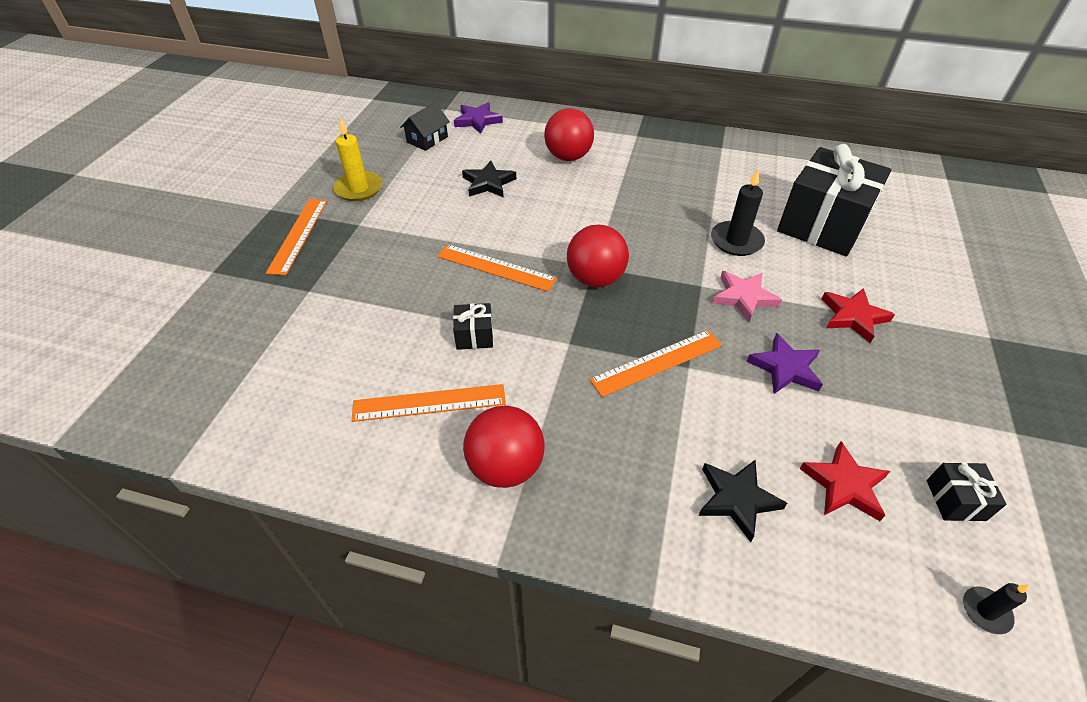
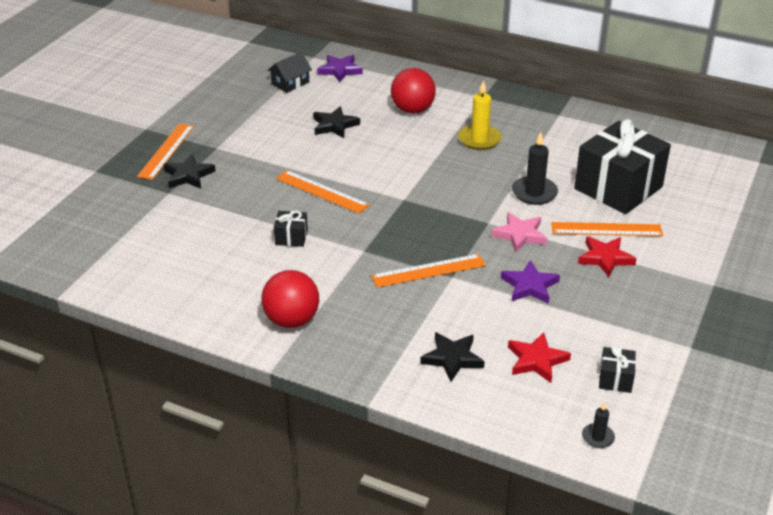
camera: 10 degrees right, 10 degrees down
(330, 264) = (188, 175): none -> black star
(359, 189) = (222, 119): yellow candle -> yellow candle (479, 139)
(429, 403) = (246, 276): orange ruler -> orange ruler (606, 229)
(595, 279) = (401, 208): red ball -> none

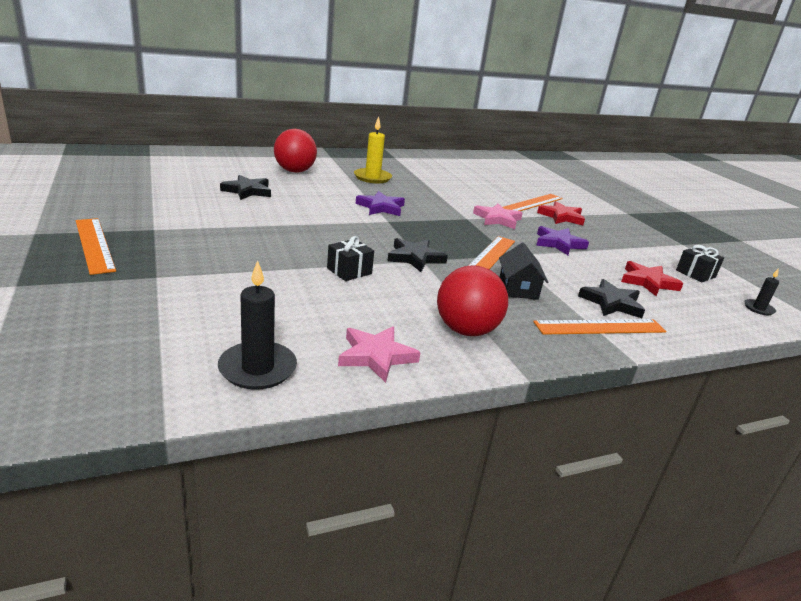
camera: 50 degrees left, 10 degrees down
(188, 175) = (157, 257): black star -> black star (415, 258)
(208, 308) = (376, 356): none -> pink star
(290, 83) = (156, 173): black house -> black house (518, 288)
(322, 191) = (316, 233): orange ruler -> orange ruler (600, 327)
(340, 70) = (190, 159): purple star -> purple star (381, 207)
(534, 193) = (460, 196): black candle -> black candle (257, 368)
(618, 188) = (496, 183): black gift -> none

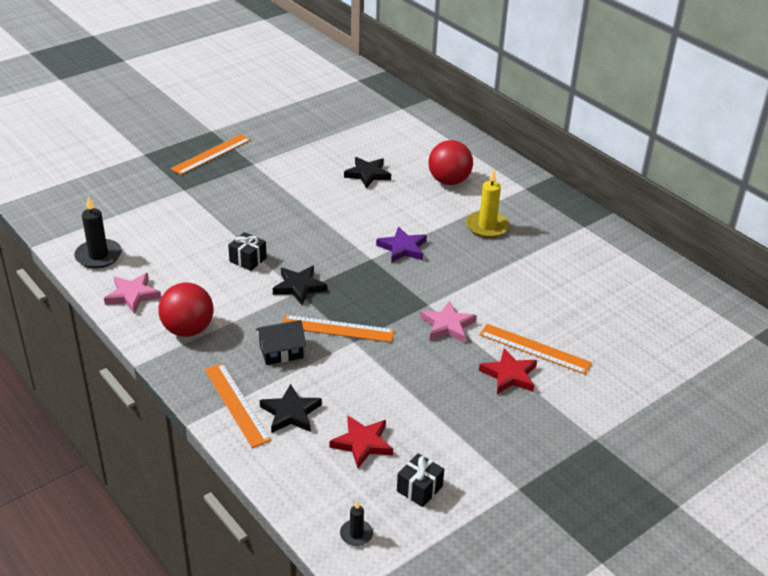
camera: 75 degrees right, 10 degrees up
(559, 243) = (415, 375): purple star -> none

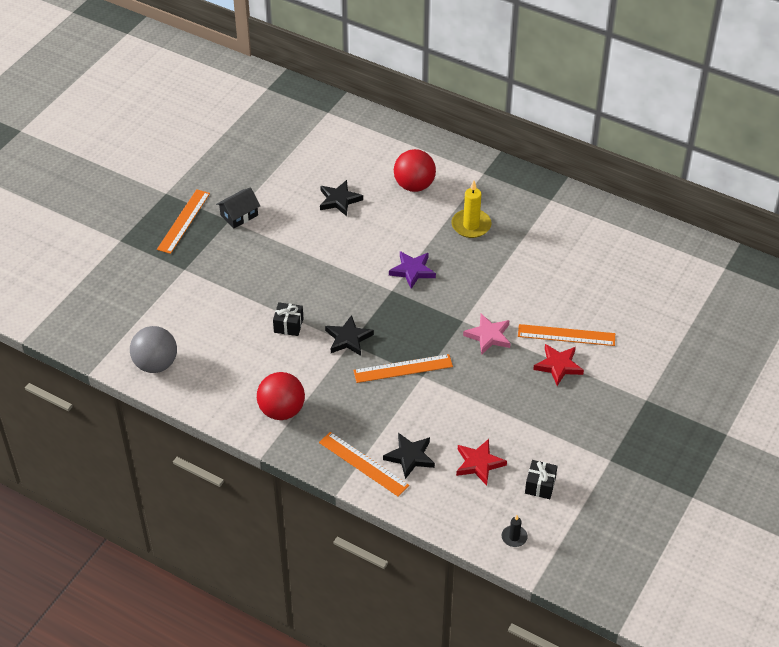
camera: 20 degrees left, 10 degrees up
(98, 256) = (156, 364): black candle -> grey ball
(132, 295) = (213, 393): pink star -> none
(281, 351) = (370, 405): black house -> black house (239, 215)

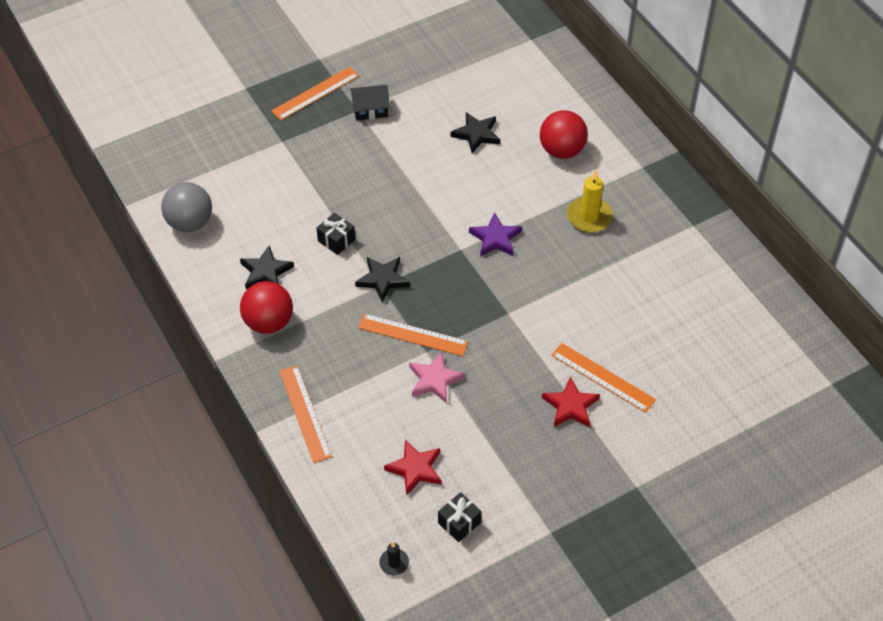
camera: 30 degrees right, 5 degrees up
(410, 457) = (354, 428): black star -> black star (266, 272)
(488, 336) = (522, 341): pink star -> pink star (434, 380)

